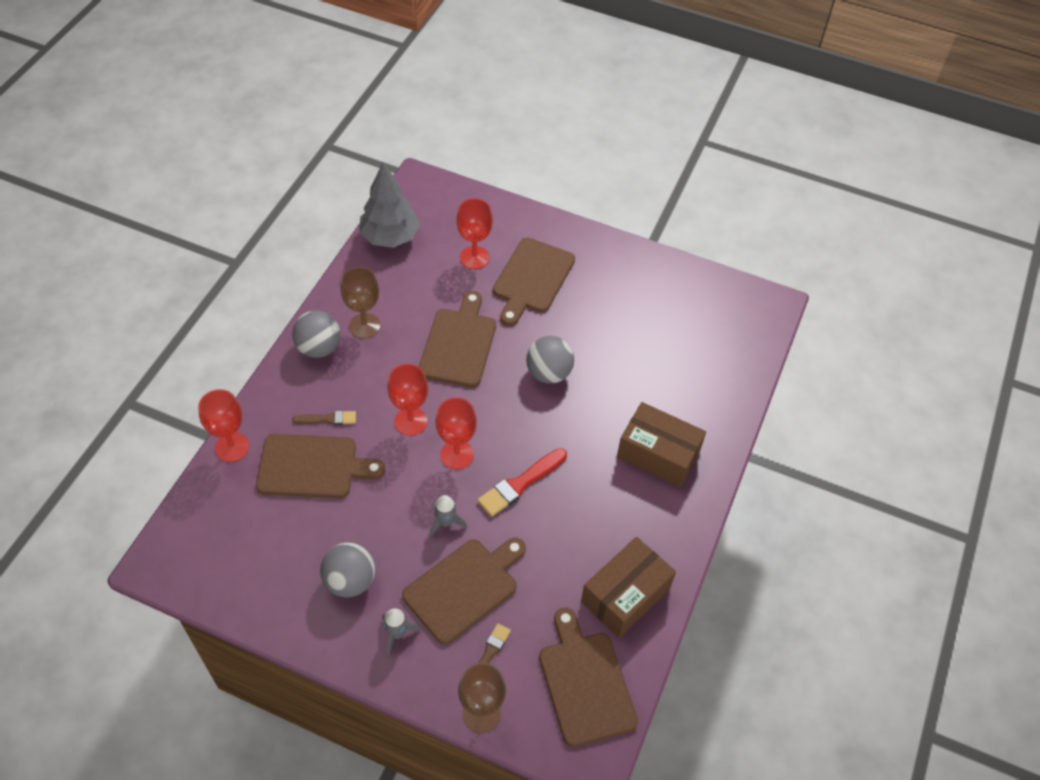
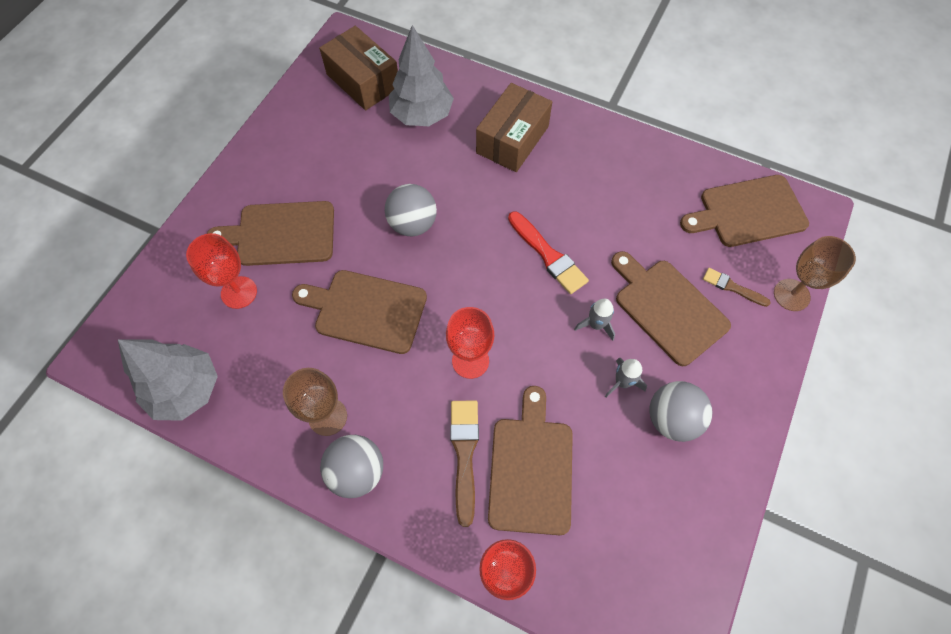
camera: 85 degrees left, 10 degrees up
(328, 419) = (464, 454): brown brush -> brown brush, size x1.63
(397, 633) = (724, 370): grey rocket -> grey rocket (622, 382)
(457, 454) = (514, 313): red goblet -> none
(532, 278) = (281, 234): brown cutting board -> brown cutting board turned 150 degrees clockwise
(625, 595) = (660, 176): brown box -> brown box (363, 81)
(679, 375) = (422, 115): none -> grey tree

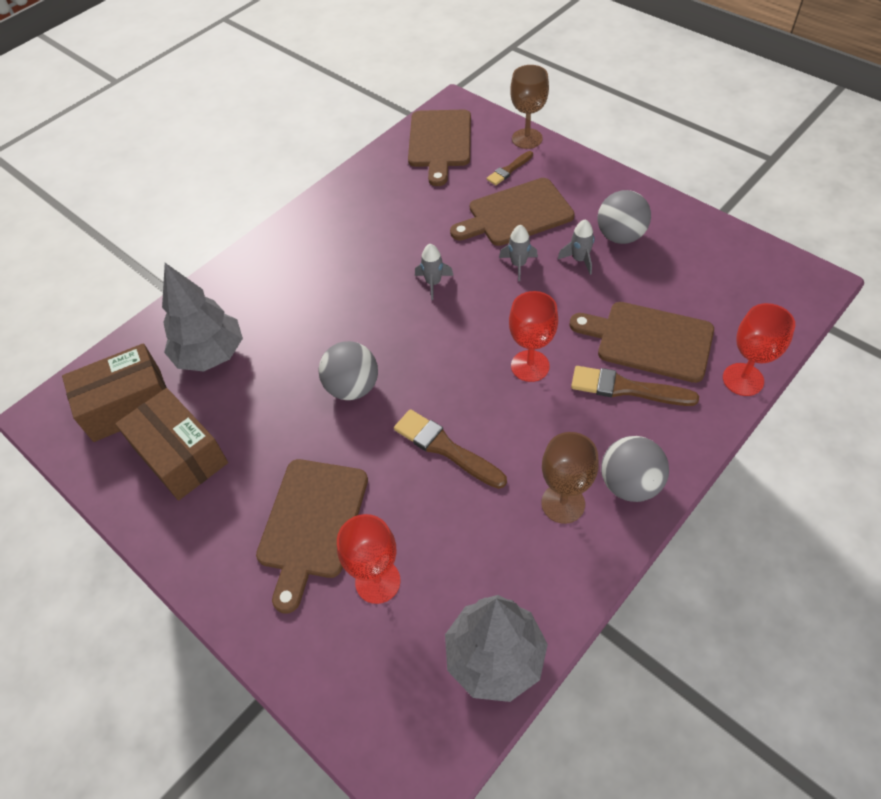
camera: 70 degrees left, 10 degrees down
(366, 310) = (445, 448): brown cutting board -> brown brush
(512, 139) = (284, 283): brown box -> brown box (180, 455)
(548, 255) = (433, 283): red brush -> grey rocket

